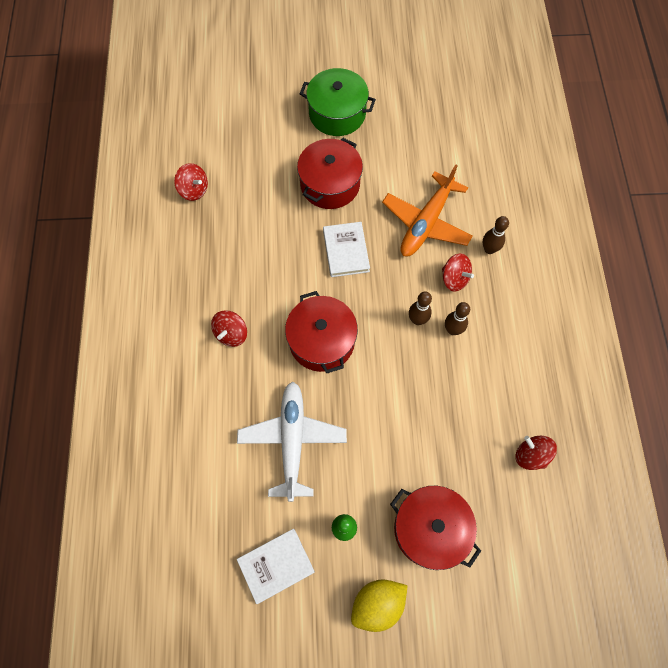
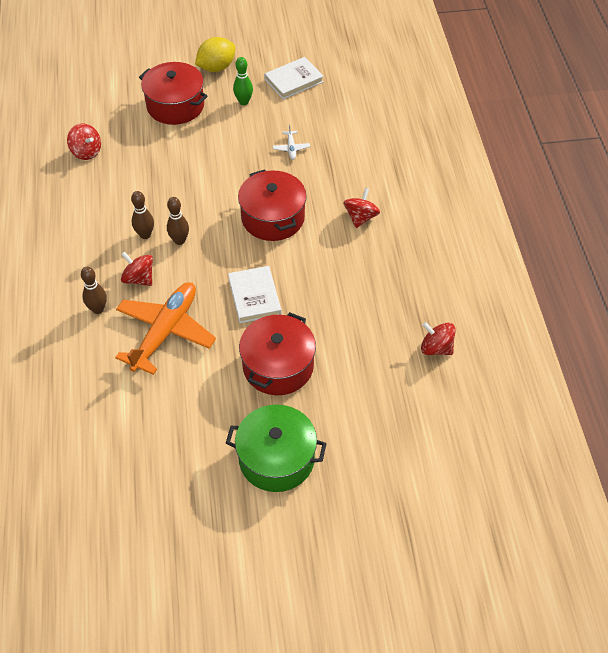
camera: 175 degrees right, 15 degrees down
(292, 440) = (291, 148): white plane -> white plane, size x0.40

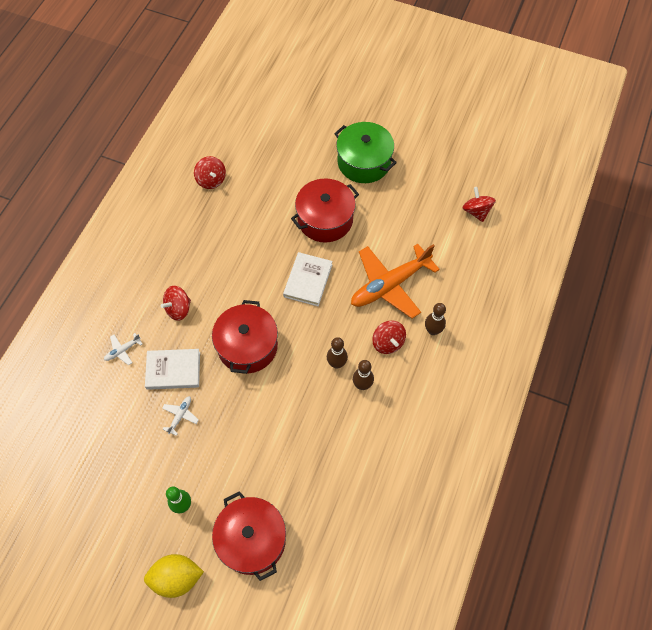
camera: 150 degrees left, 10 degrees up
(86, 152) = (371, 520): red spinning top -> red spinning top (476, 211)
(293, 80) = (114, 508): white book -> white book (173, 370)
(380, 168) = (122, 350): none -> white plane

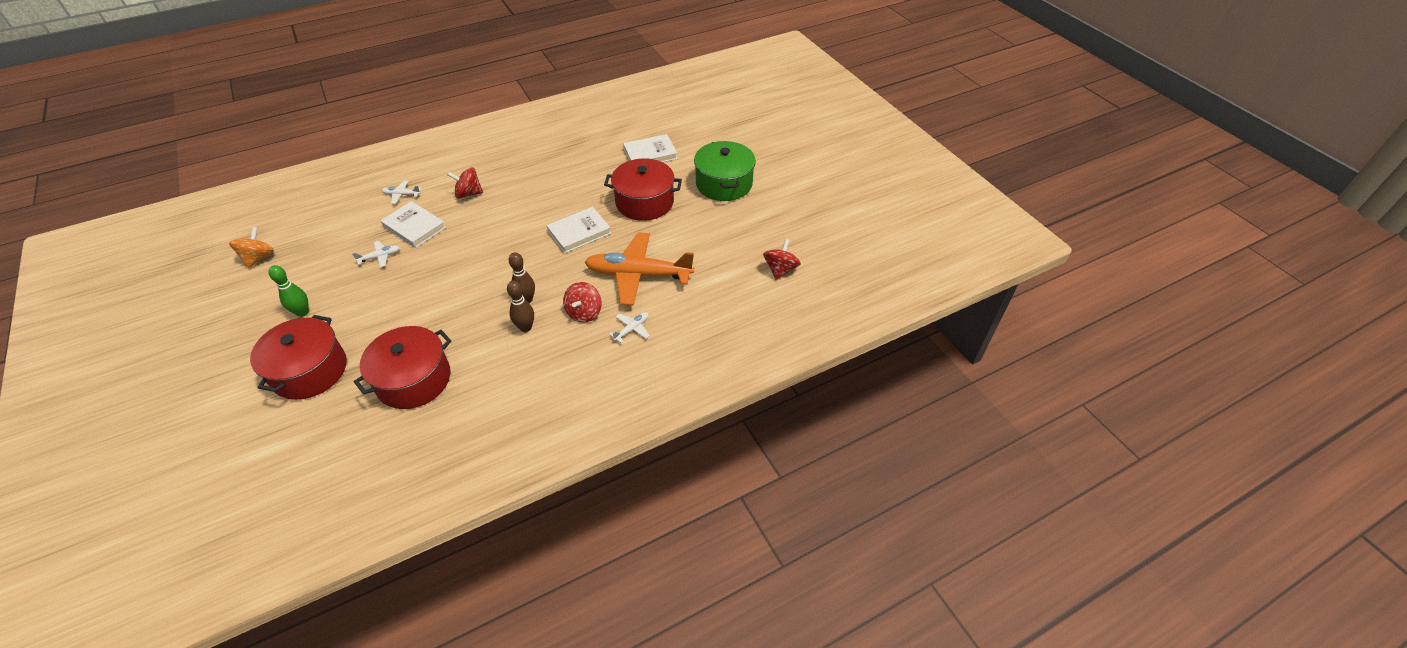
camera: 40 degrees right, 15 degrees down
(78, 494) = (259, 258): none -> orange spinning top
(176, 578) = (233, 355): yellow lemon -> none
(211, 180) = (594, 133): red spinning top -> none
(247, 346) = (481, 245): red pot -> red pot (413, 379)
(279, 171) = (650, 154): none -> white book
(433, 330) = (632, 329): brown bowling pin -> white plane

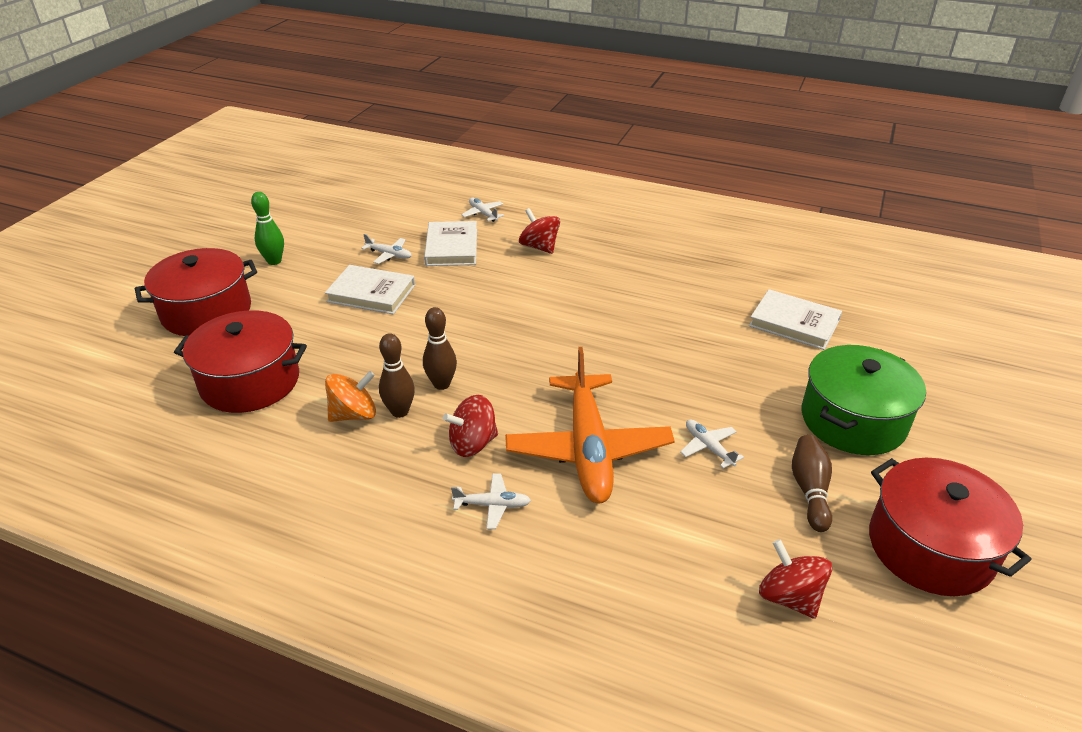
camera: 50 degrees right, 10 degrees down
(259, 258) = (314, 199): orange spinning top -> orange spinning top (354, 414)
(579, 232) = (590, 354): white book -> white book (371, 293)
(638, 275) = (588, 449): orange plane -> orange plane turned 150 degrees counterclockwise
(644, 202) = (711, 372): red pot -> red pot (930, 547)
(685, 236) = (708, 447): none -> white plane
(741, 224) = (810, 490): none -> brown bowling pin
(780, 270) = (789, 597): red spinning top -> red spinning top turned 105 degrees counterclockwise

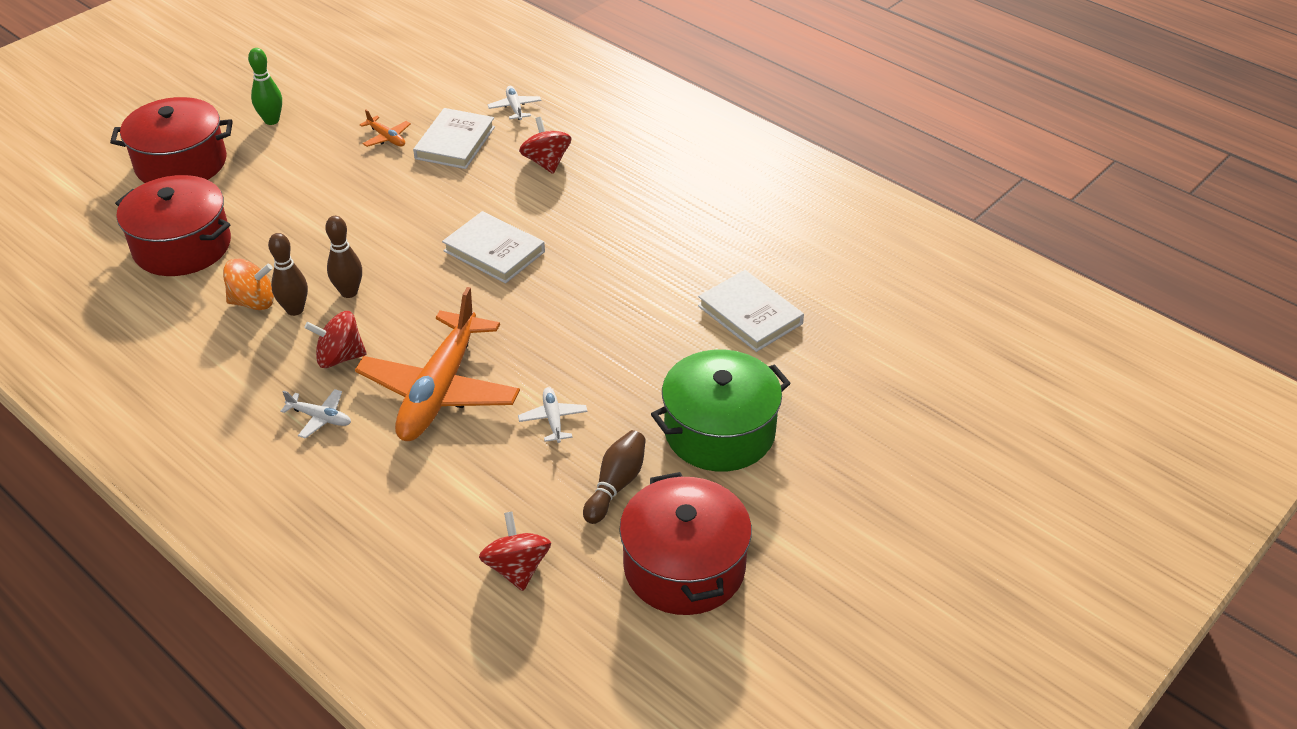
camera: 20 degrees right, 5 degrees up
(371, 293) = (343, 179): white book -> white book (494, 251)
(389, 255) = (386, 138): white plane -> orange plane

